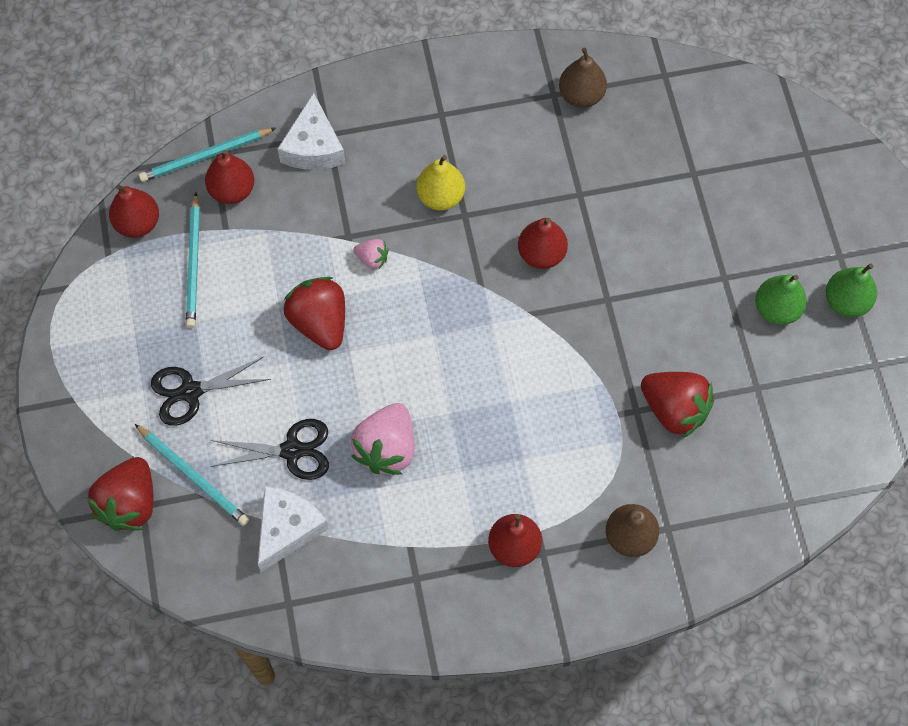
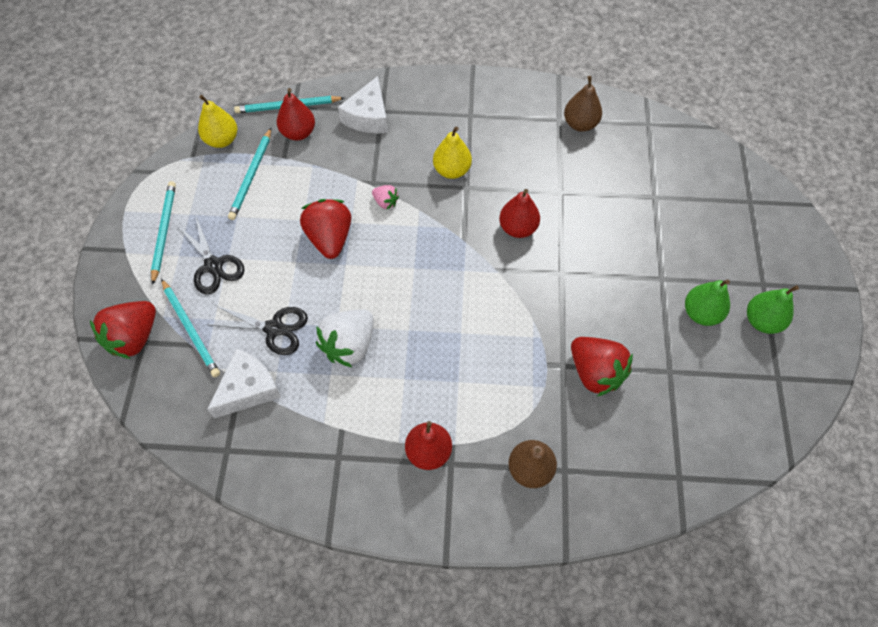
camera: 15 degrees right, 5 degrees down
(112, 363) = (164, 231): none -> turquoise pencil
(138, 223) = (222, 140): red pear -> yellow pear
(190, 392) = (213, 266): black scissors -> black scissors turned 120 degrees counterclockwise
(386, 448) = (349, 345): pink strawberry -> white strawberry

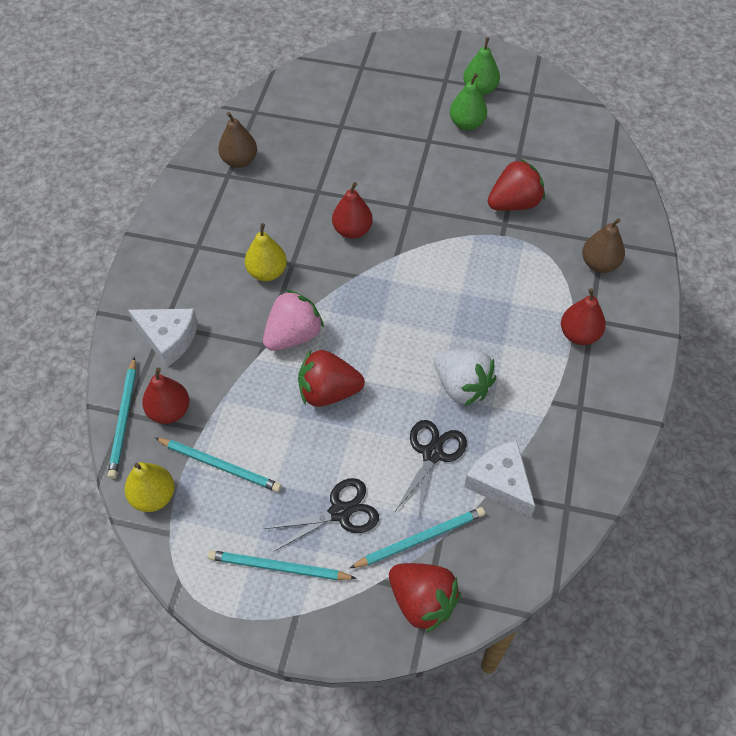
camera: 80 degrees left, 5 degrees down
(385, 202) = (293, 336): pink strawberry -> pink strawberry, size x2.03

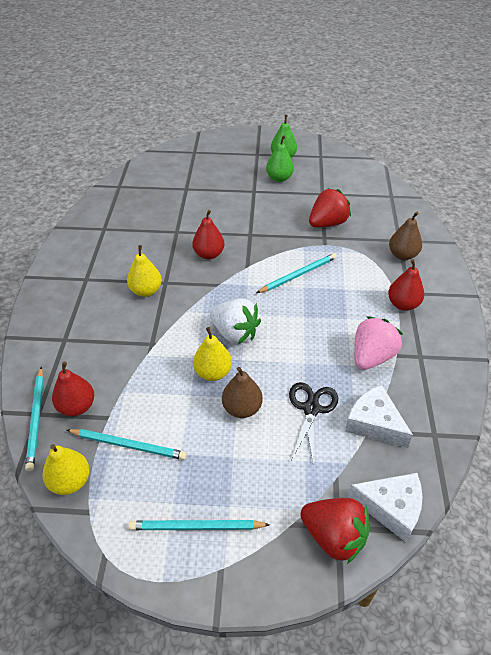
camera: 10 degrees left, 10 degrees down
(168, 338) = (69, 349): white cheese -> white cheese (391, 508)
(239, 161) = (112, 218): brown pear -> brown pear (242, 408)
(293, 336) = (175, 334): pink strawberry -> pink strawberry (372, 356)
(328, 392) = (213, 372): red strawberry -> yellow pear
(340, 512) = (243, 469): black scissors -> none
(420, 539) = (318, 480): turquoise pencil -> turquoise pencil (298, 275)
(462, 386) = (322, 353): white strawberry -> white strawberry (235, 333)

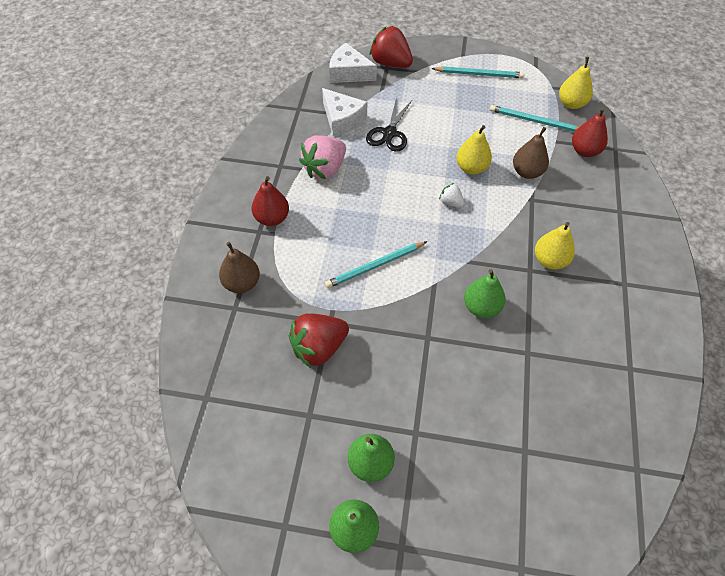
camera: 175 degrees left, 10 degrees up
(36, 419) = (614, 144): turquoise pencil -> none
(209, 254) = (481, 307): red pear -> green pear
(235, 333) = (450, 202): white strawberry -> white strawberry, size x0.49
(242, 408) = (446, 138): brown pear -> brown pear (527, 172)

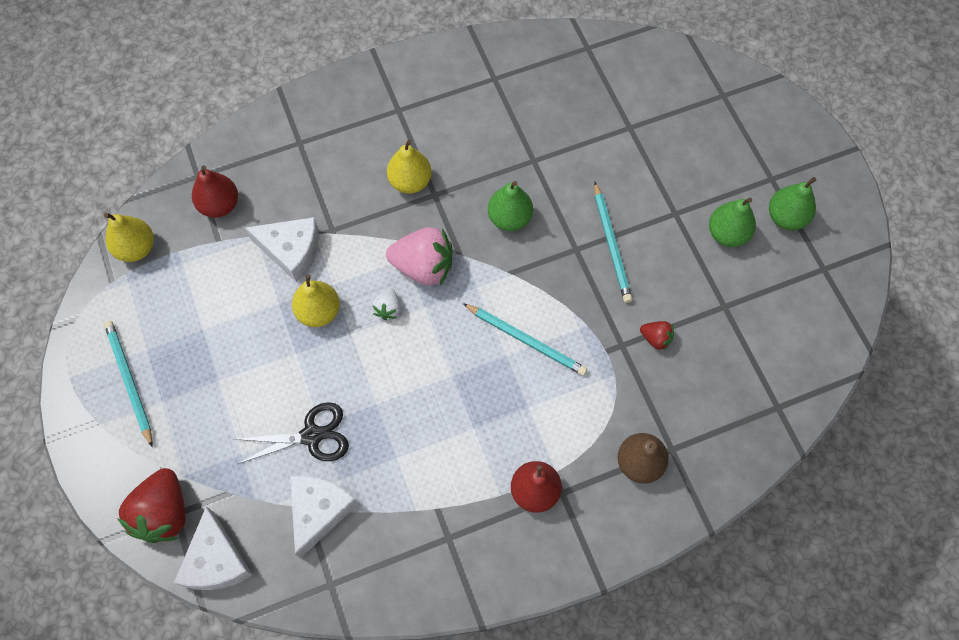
camera: 120 degrees left, 10 degrees up
(319, 348) = (656, 338): red strawberry -> red strawberry, size x0.49
(324, 169) = (421, 478): pink strawberry -> pink strawberry (423, 267)
(527, 172) = (291, 251): brown pear -> white cheese
(534, 121) = (194, 277): turquoise pencil -> turquoise pencil (611, 244)

